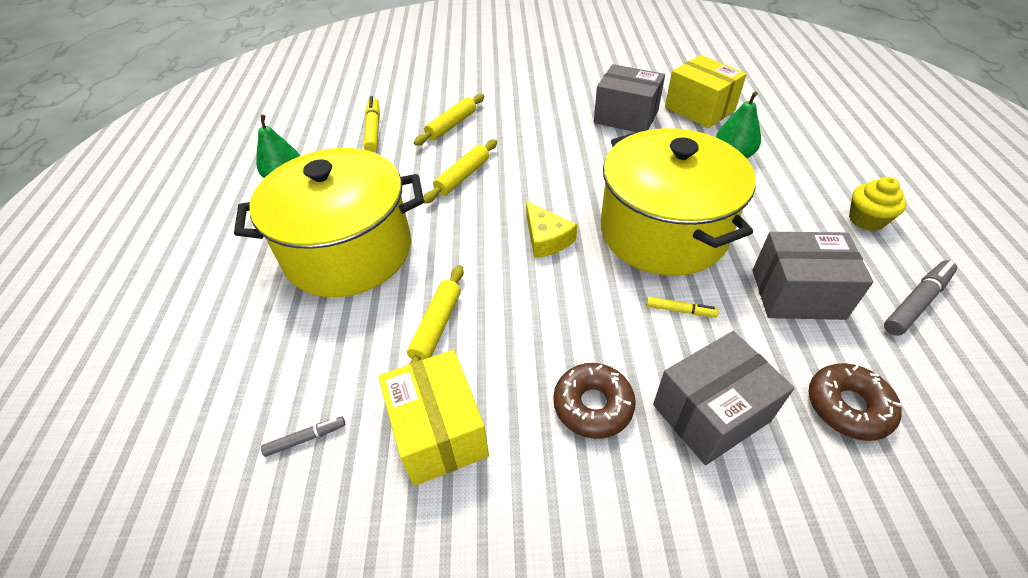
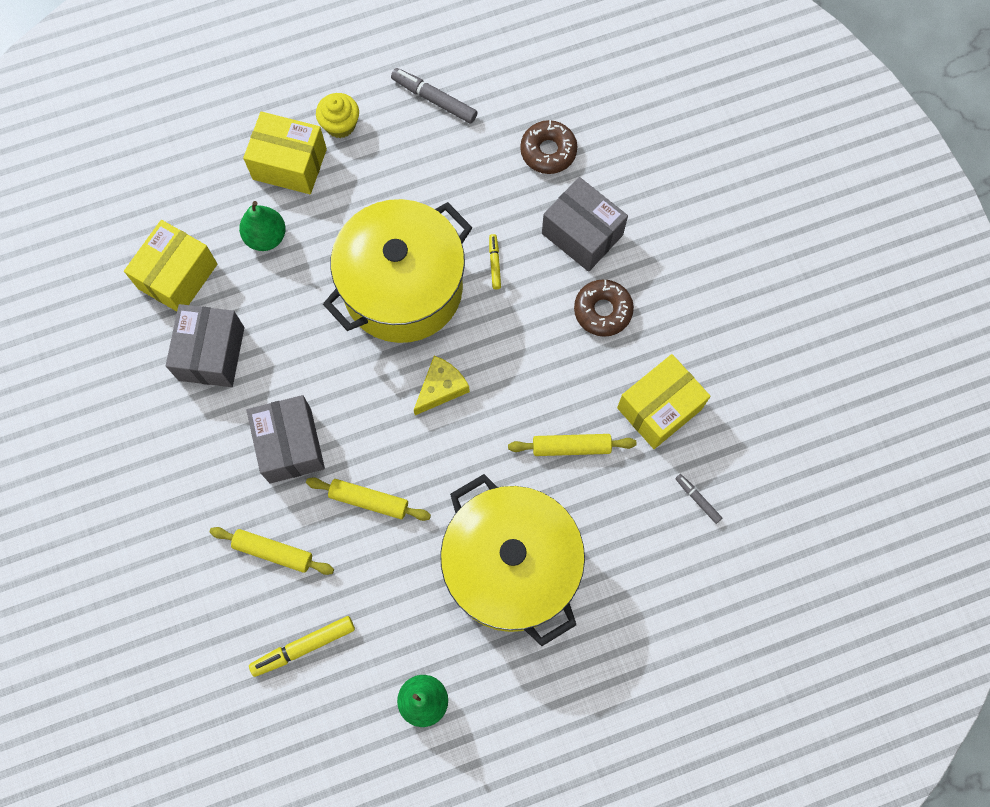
camera: 110 degrees left, 25 degrees up
(797, 294) = (450, 180): grey box -> grey box (290, 445)
(813, 179) = (289, 164): none -> yellow box

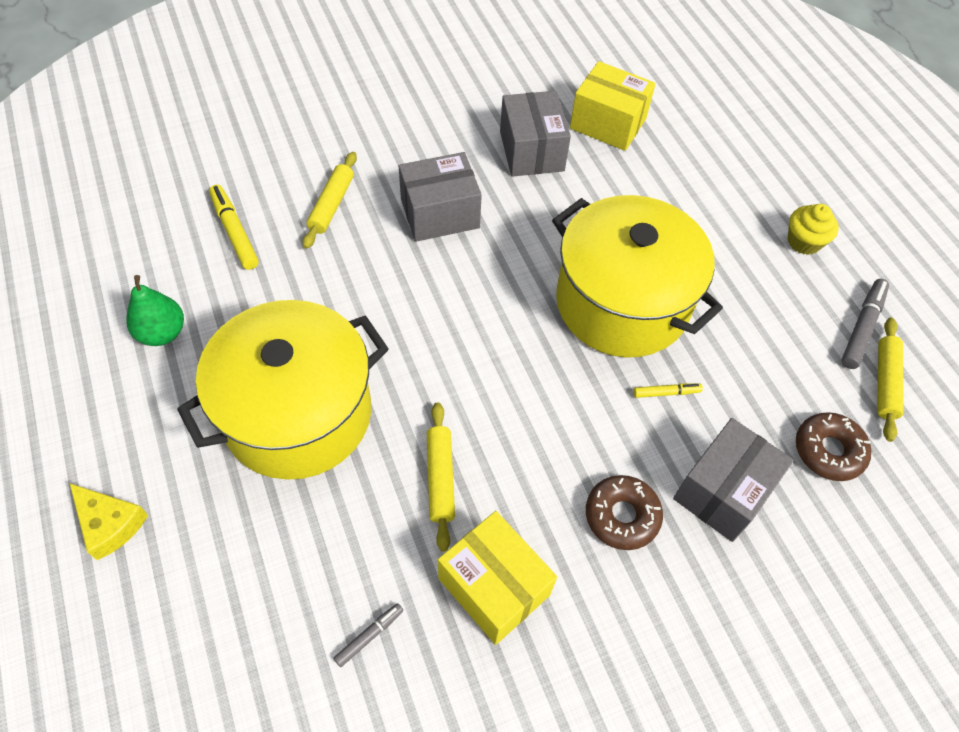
camera: 85 degrees right, 15 degrees down
(211, 353) = (531, 151): grey box -> grey box turned 75 degrees clockwise
(266, 237) = (660, 186): green pear -> none
(289, 164) = (746, 201): yellow box -> none
(369, 500) = (380, 279): yellow rolling pin -> yellow rolling pin (885, 382)
(441, 388) = (508, 341): yellow cheese -> yellow cheese (110, 524)

